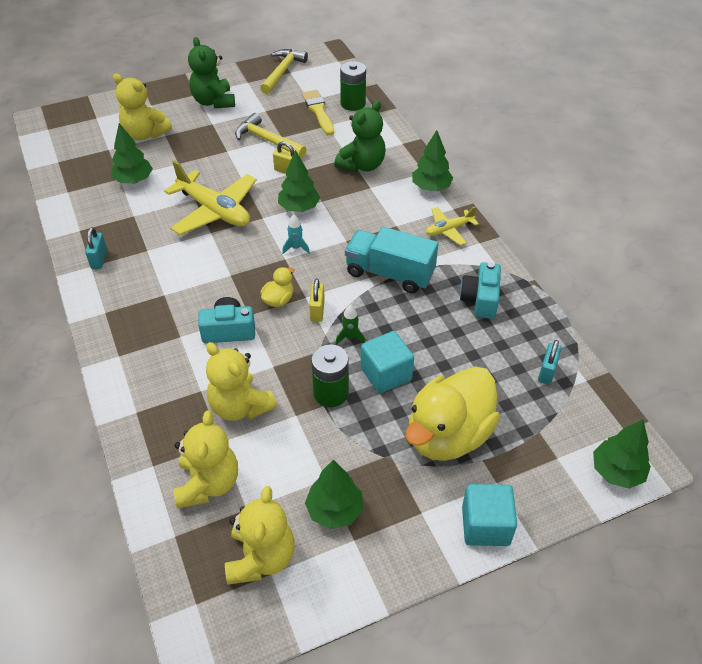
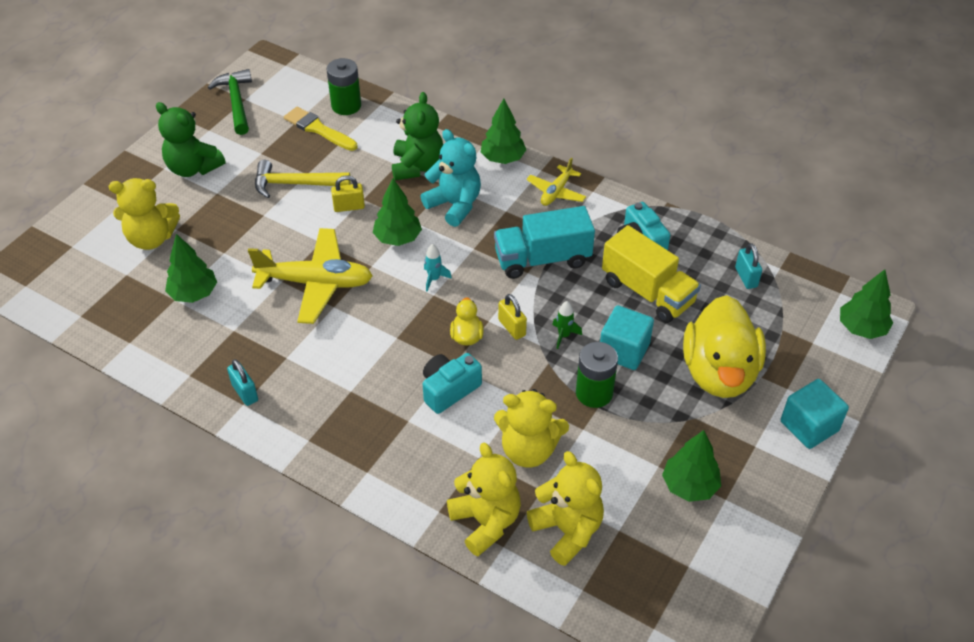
camera: 35 degrees left, 0 degrees up
(261, 558) = (669, 559): yellow teddy bear -> yellow teddy bear (486, 522)
(282, 72) = (236, 102): yellow hammer -> green hammer
(362, 204) = (454, 205): none -> turquoise teddy bear
(449, 340) = (647, 292): none -> yellow truck

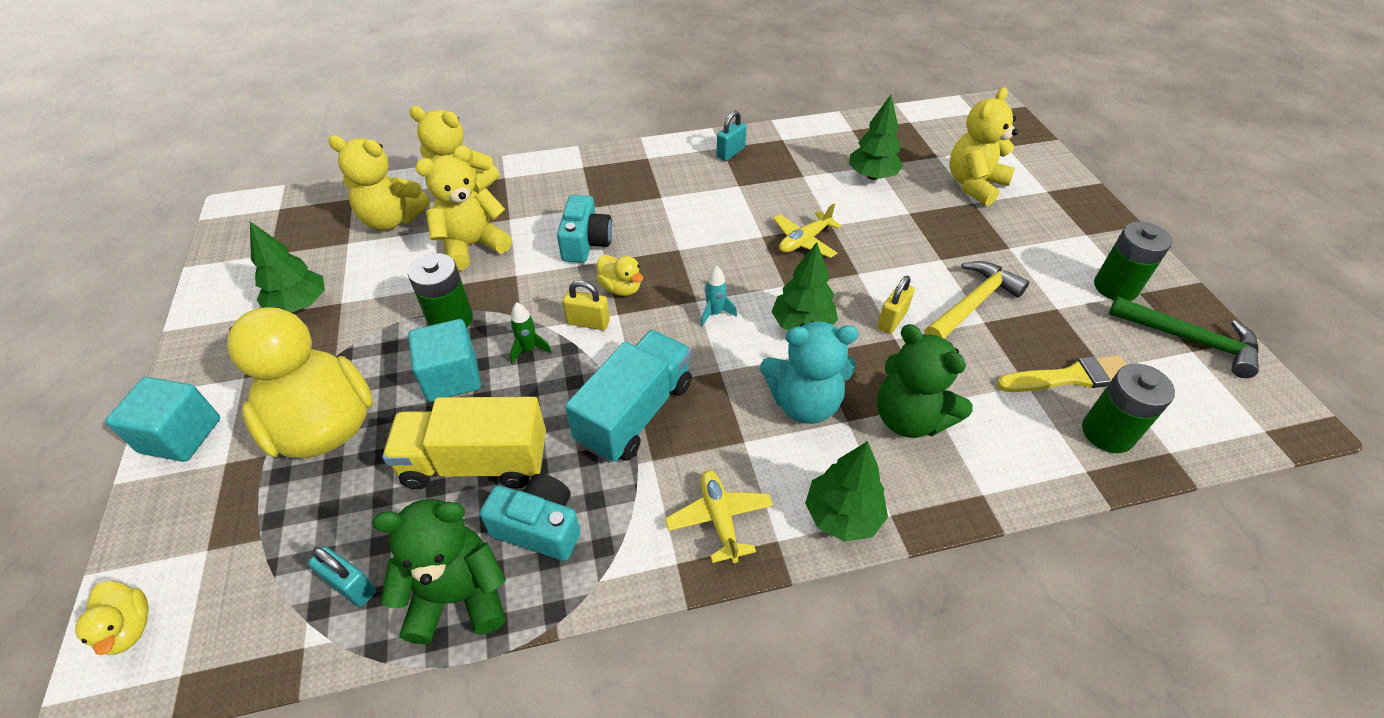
camera: 135 degrees right, 0 degrees up
(193, 168) = (1069, 251): green teddy bear -> green teddy bear (458, 596)
(213, 139) = (1115, 287): none -> green battery
(245, 393) = (730, 152): turquoise padlock -> turquoise padlock turned 60 degrees counterclockwise
(315, 283) = (804, 241): yellow plane -> yellow plane, size x0.54
(861, 328) = (128, 628): green tree -> yellow duck

